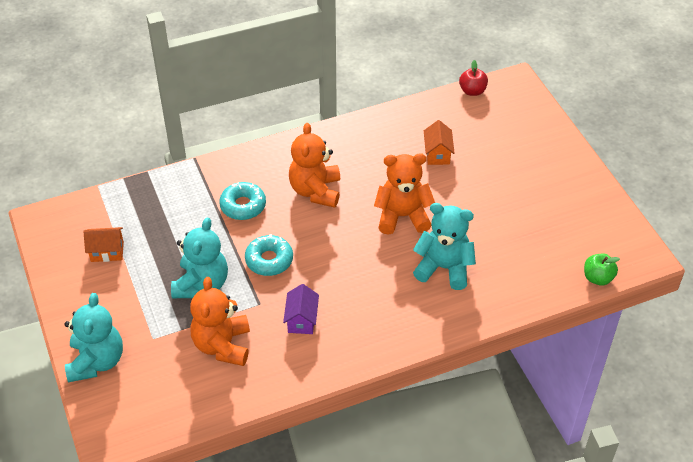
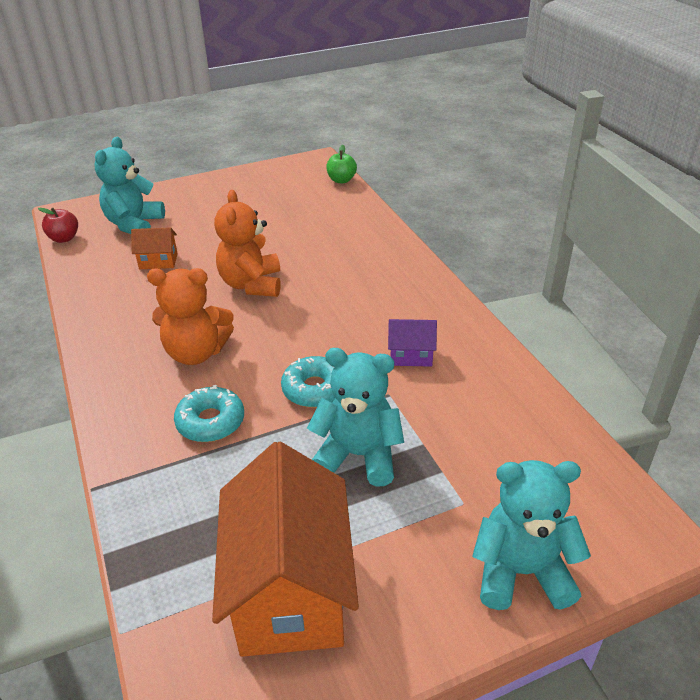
camera: 90 degrees left, 10 degrees down
(107, 252) = (290, 590): orange house -> orange house, size x2.28
(222, 345) = (462, 424): orange teddy bear -> none
(444, 268) = (329, 258): turquoise teddy bear -> turquoise teddy bear (134, 224)

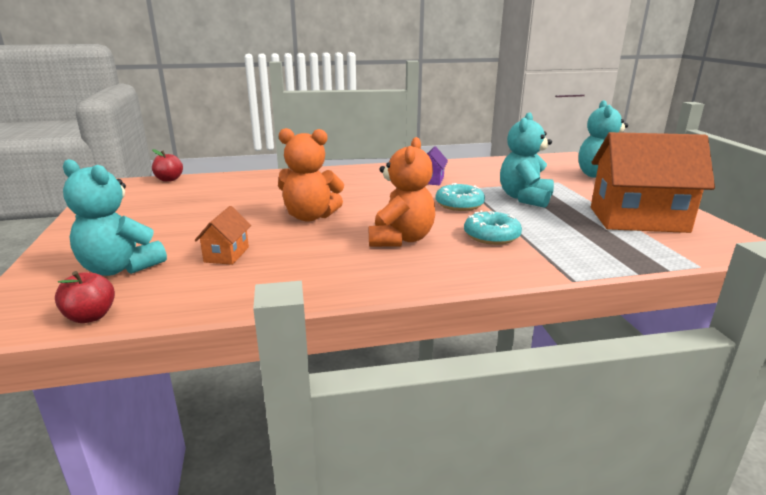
camera: 80 degrees left, 15 degrees down
(341, 180) = (169, 179): green apple -> red apple

